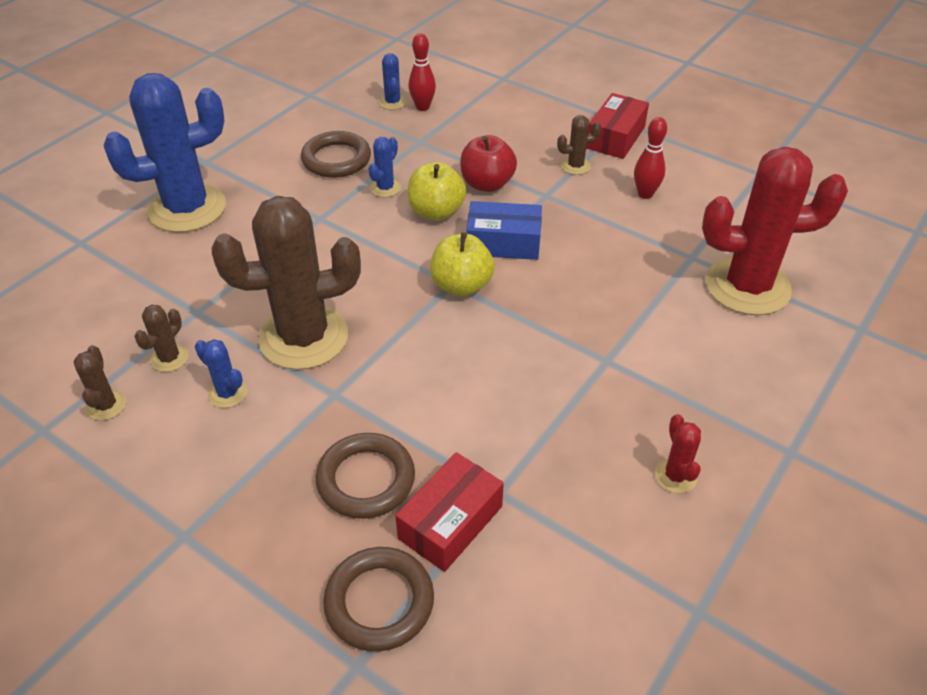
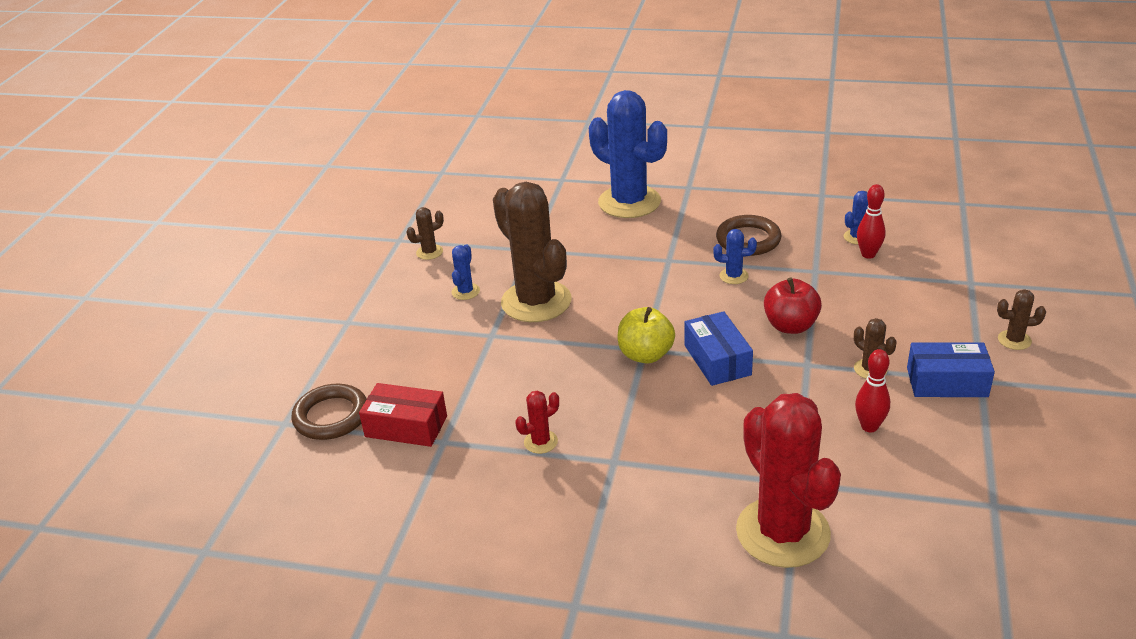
camera: 70 degrees right, 10 degrees down
(169, 358) = (482, 257): brown cactus -> brown cactus (1014, 340)
(366, 479) = (424, 376): brown ring -> none
(436, 212) = (727, 311): yellow apple -> none
(615, 138) = (947, 382): red box -> blue box
(675, 476) = (507, 534): red cactus -> red cactus (540, 442)

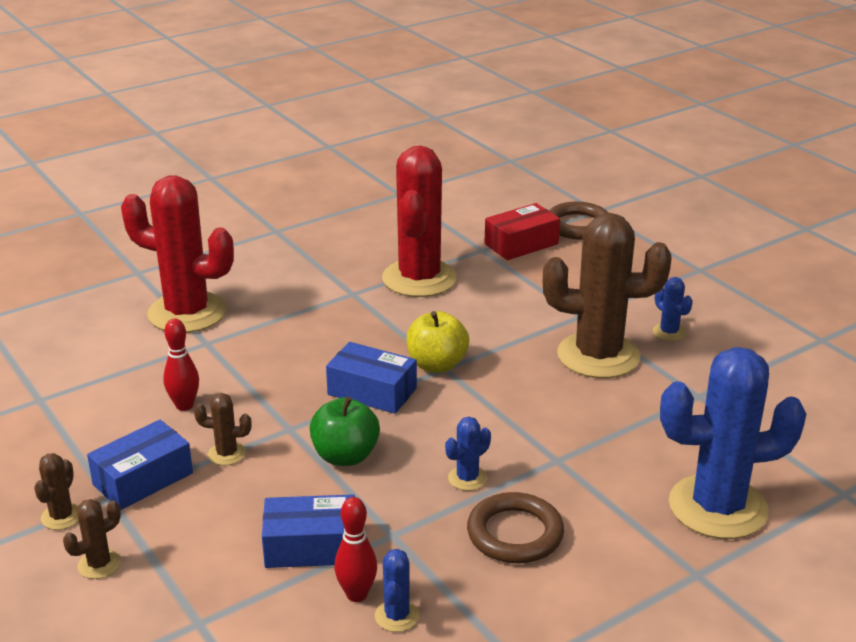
camera: 130 degrees right, 5 degrees down
(429, 252) = (772, 344): brown cactus -> brown cactus (61, 516)
(540, 442) = (419, 279): red cactus -> red cactus, size x2.43
(790, 326) = (345, 456): red apple -> green apple
(869, 287) = (311, 546): none -> blue box

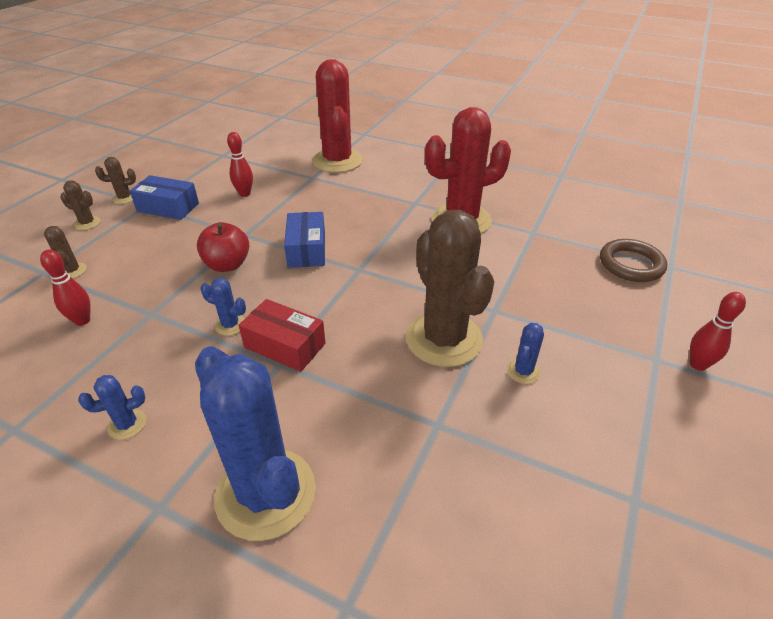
camera: 60 degrees right, 10 degrees up
(226, 454) = (205, 223): brown cactus -> brown cactus (72, 271)
(311, 546) = (126, 285): blue box -> none
(345, 456) = (227, 265): green apple -> red apple
(397, 616) = (63, 345): blue cactus -> blue cactus (127, 424)
(437, 365) = (360, 264): yellow apple -> none
(515, 534) = (173, 371): brown ring -> none
(521, 244) = (564, 246): red box -> red box (285, 345)
(718, 256) = (698, 364): none -> red bowling pin

